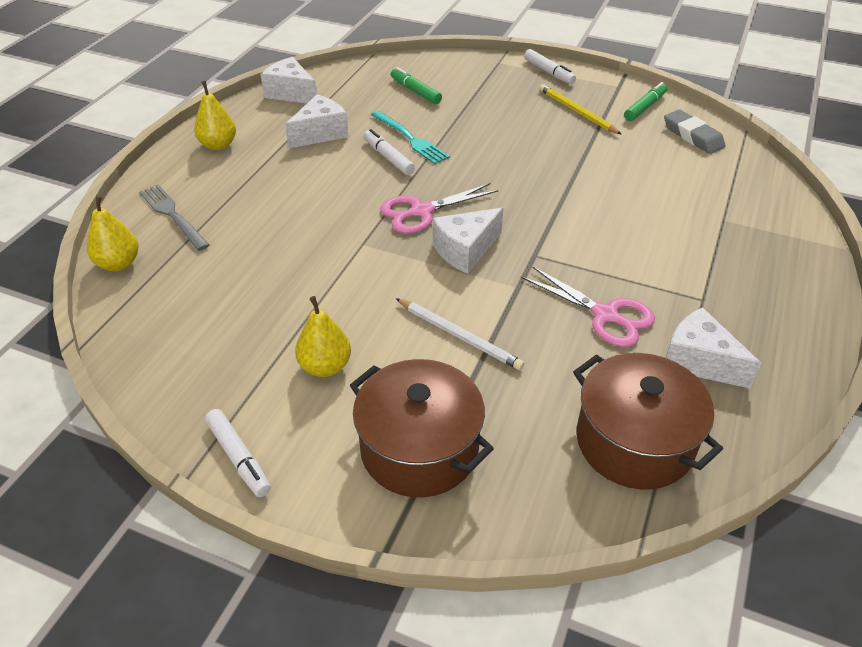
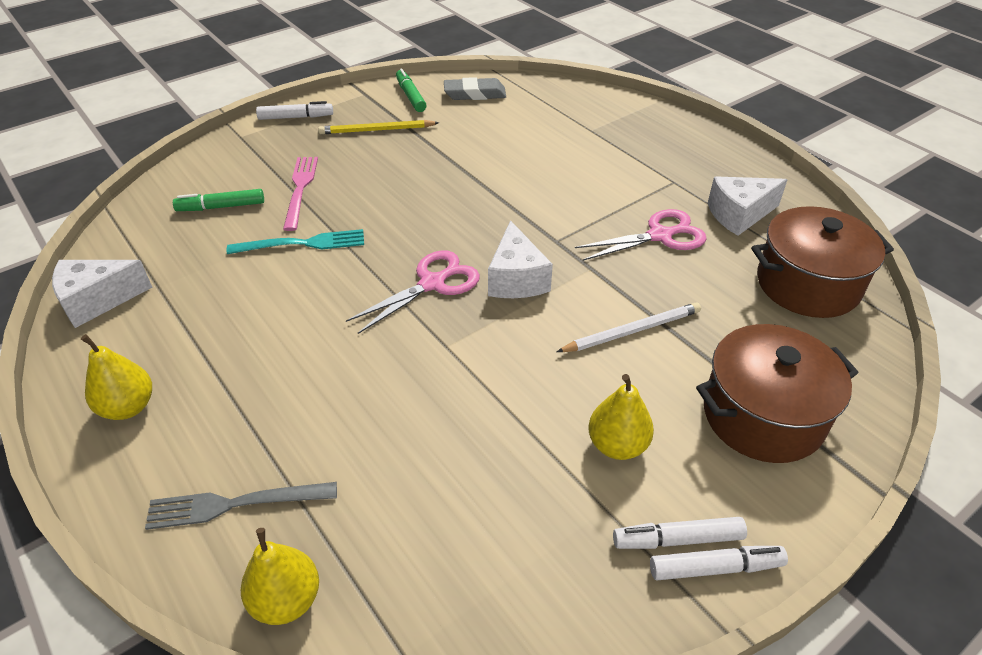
camera: 60 degrees left, 0 degrees up
(320, 133) = (213, 306): white cheese -> none
(388, 157) = (318, 271): white marker -> white marker (677, 539)
(421, 211) = (432, 284): pink scissors -> pink scissors turned 135 degrees counterclockwise
(467, 112) = (300, 189): none -> pink fork

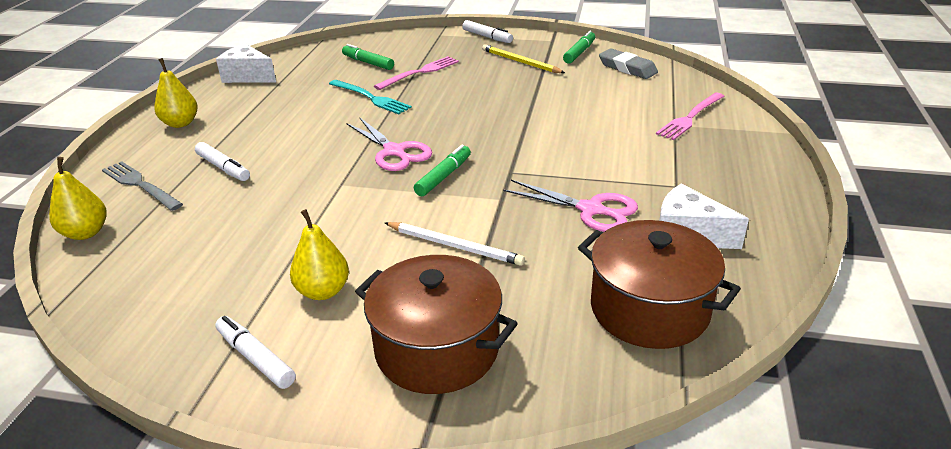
camera: 50 degrees right, 10 degrees down
(432, 284) = (394, 151): pink scissors -> pink scissors turned 45 degrees clockwise
(516, 279) = (443, 176): white cheese -> green marker
(591, 118) = (690, 117): none -> pink fork
(715, 568) = (243, 388): white marker -> white marker (223, 168)

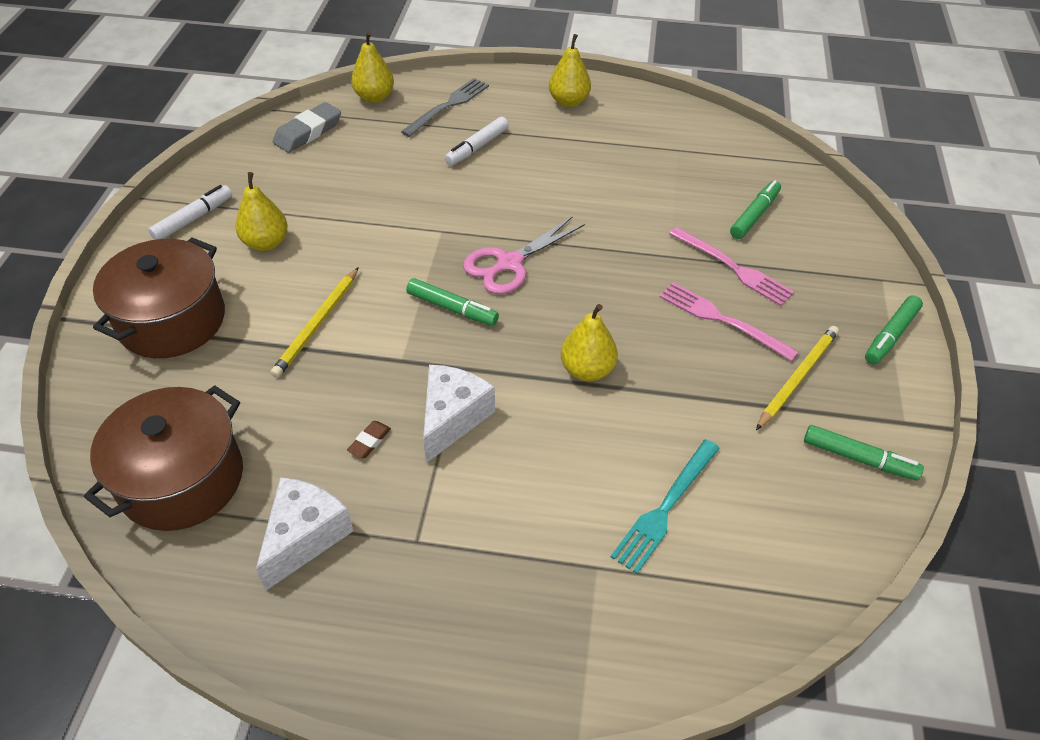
camera: 85 degrees right, 15 degrees up
(248, 76) = (691, 123): white cheese -> white cheese (452, 418)
(371, 98) = (646, 230): turquoise fork -> turquoise fork (665, 508)
(454, 246) = (318, 324): white pencil -> yellow pencil
(487, 37) = (890, 335): white marker -> green marker
(513, 123) = (587, 370): none -> yellow pear
(590, 210) = (369, 441): pink scissors -> brown eraser
(627, 68) = (806, 525): grey eraser -> grey eraser (308, 132)
(690, 117) = (622, 594): pink fork -> pink fork (722, 319)

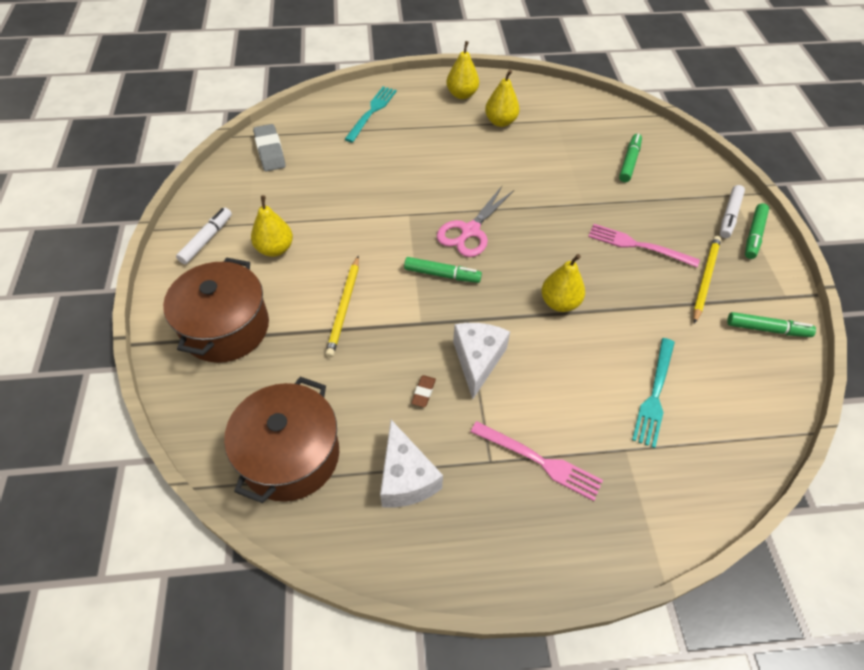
camera: 15 degrees left, 5 degrees up
(305, 536) = (406, 478): white cheese -> white cheese turned 150 degrees clockwise
(308, 132) = (270, 151): grey eraser -> grey eraser turned 45 degrees counterclockwise
(374, 97) = (311, 114): yellow pear -> yellow pear (500, 122)
(448, 106) = (372, 112): grey fork -> turquoise fork
(477, 147) = (408, 142): white marker -> white marker (729, 216)
(733, 268) = (630, 205): pink fork -> pink fork (540, 461)

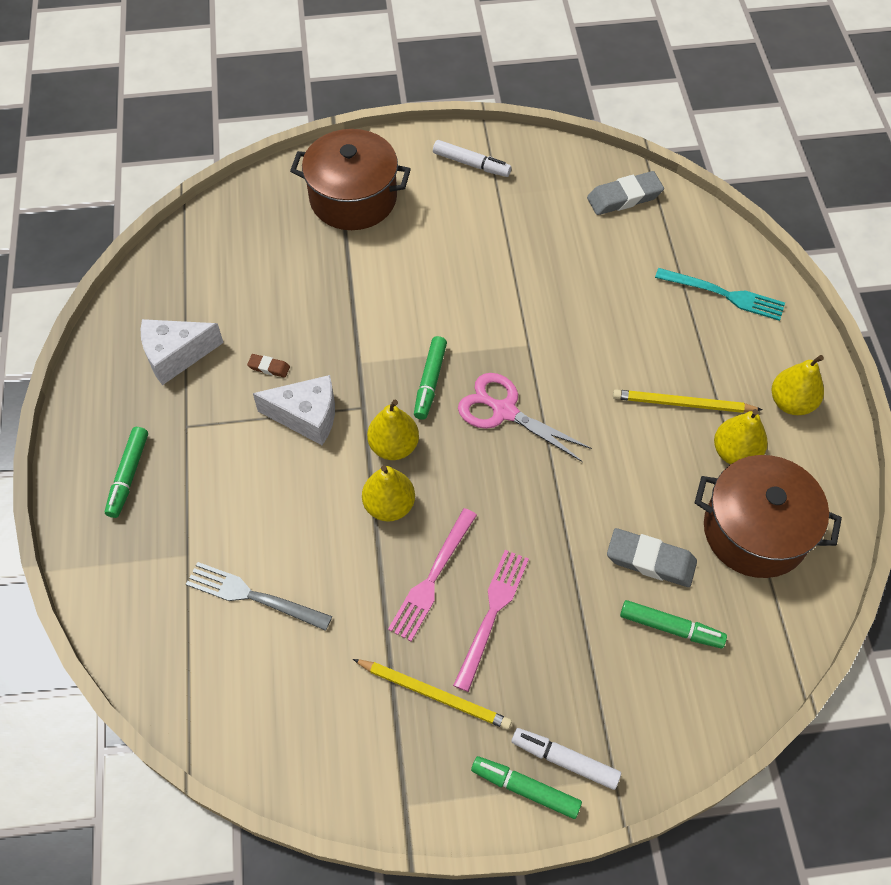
camera: 90 degrees right, 5 degrees up
(275, 249) = (461, 223): yellow pear -> yellow pear (394, 446)
(290, 455) = (208, 266): brown pot -> brown pot (755, 531)
(344, 307) = (380, 292): yellow pencil -> yellow pencil (683, 404)
(540, 461) = (181, 470): pink fork -> pink fork (432, 578)
(584, 166) = (650, 561): none -> grey eraser
(654, 395) = (253, 596): turquoise fork -> grey fork
(767, 329) = (346, 760): green marker -> green marker (128, 475)

